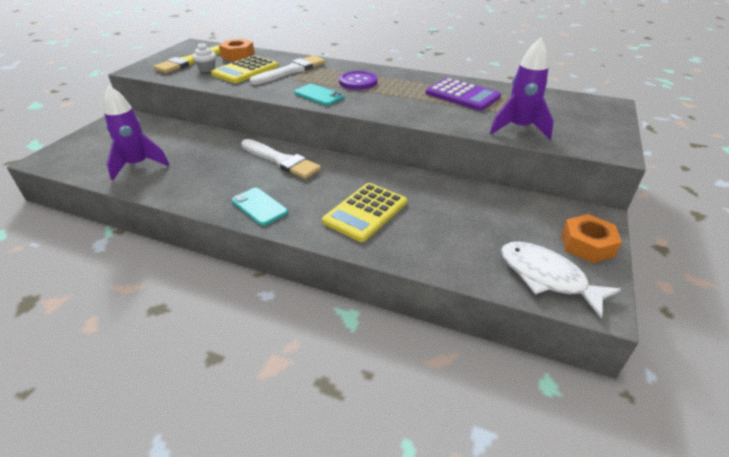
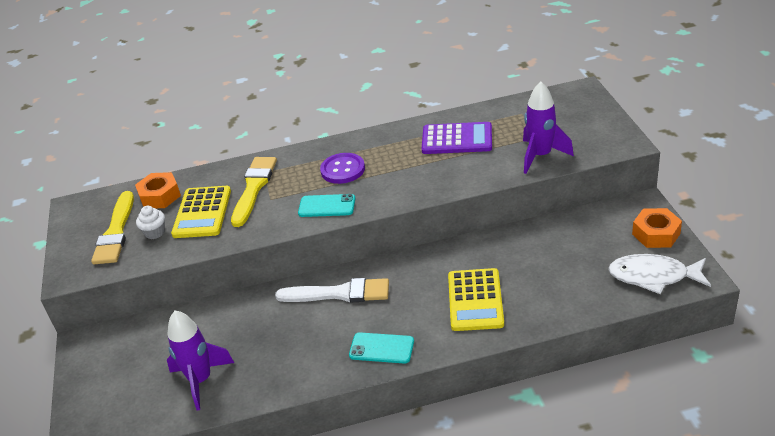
camera: 30 degrees left, 0 degrees up
(291, 70) = (254, 188): white brush -> yellow brush

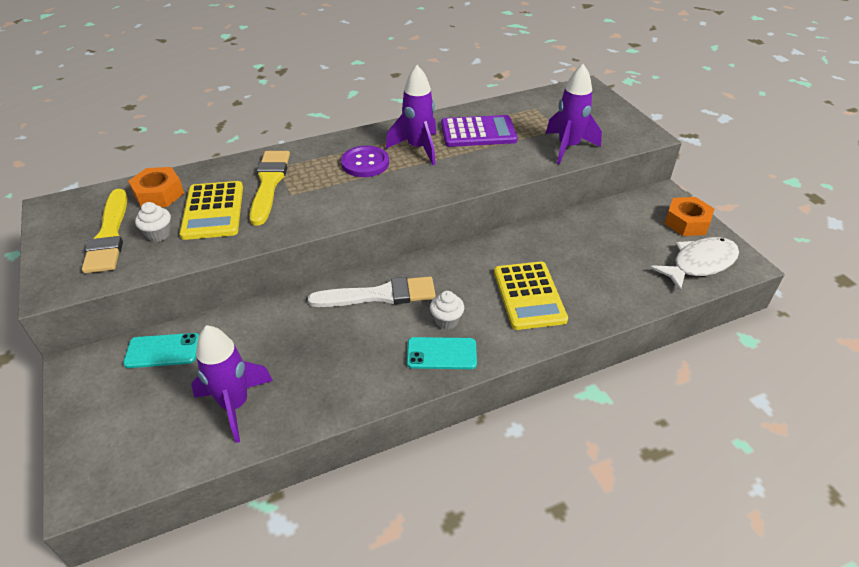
camera: 15 degrees left, 5 degrees up
(327, 206) = (356, 200): turquoise phone -> turquoise phone (162, 351)
(393, 319) = (446, 320): none -> white cupcake
(395, 155) = (418, 148): none -> purple rocket
(653, 276) = (699, 264): white fish -> white fish turned 150 degrees clockwise

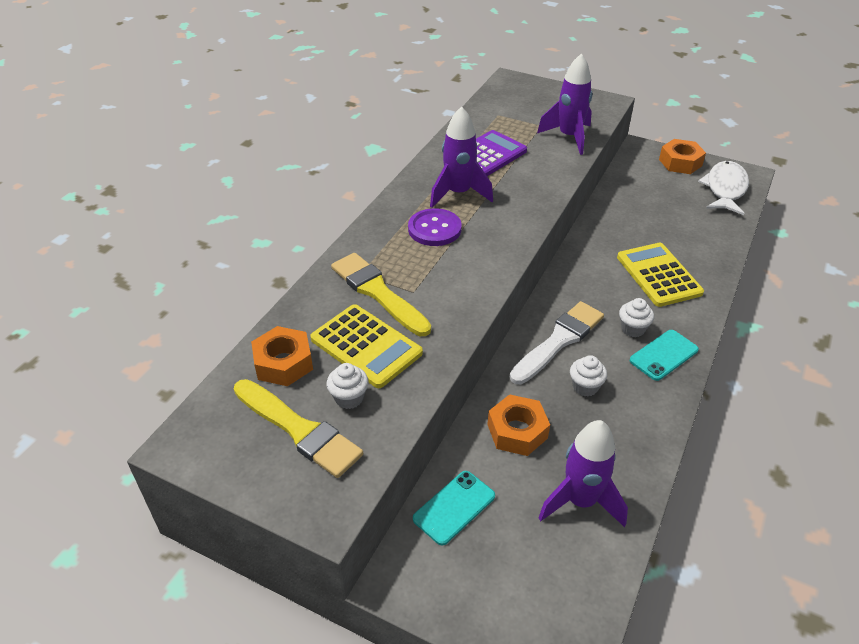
camera: 40 degrees left, 0 degrees up
(264, 333) = (517, 431): none -> orange nut
(350, 336) = (585, 387): none -> white cupcake
(529, 296) = (659, 275): yellow calculator -> yellow calculator turned 150 degrees counterclockwise

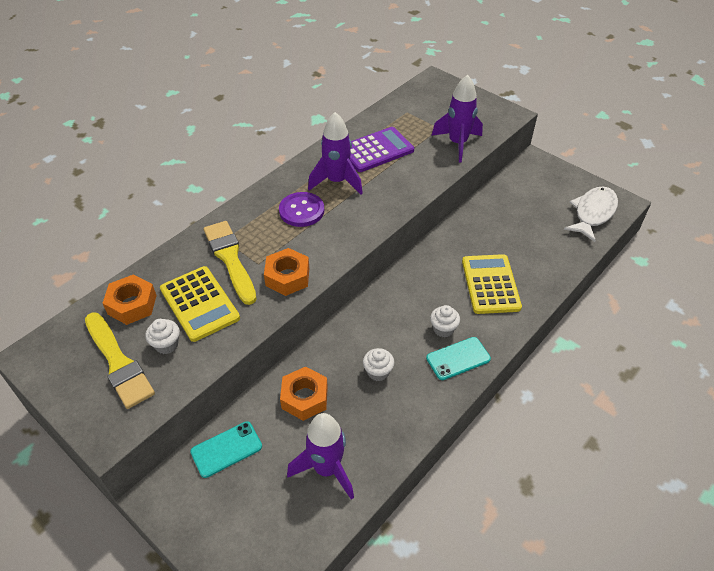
camera: 15 degrees right, 5 degrees up
(558, 341) = (375, 327): white brush -> none
(680, 162) = (564, 180): orange nut -> orange nut (287, 277)

